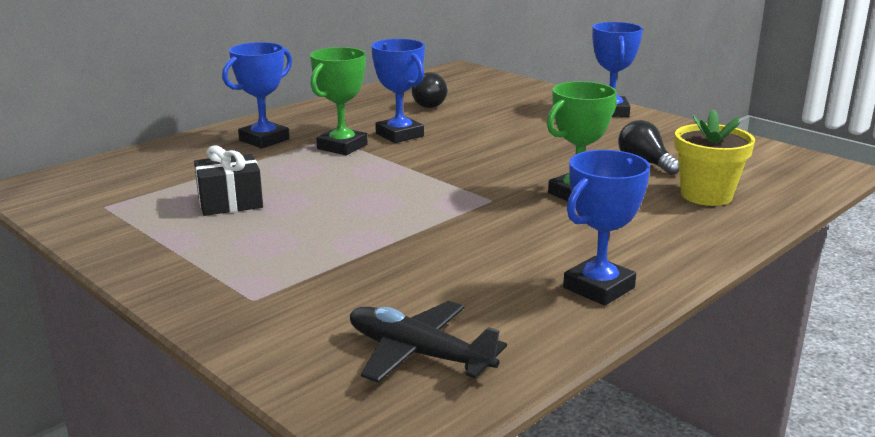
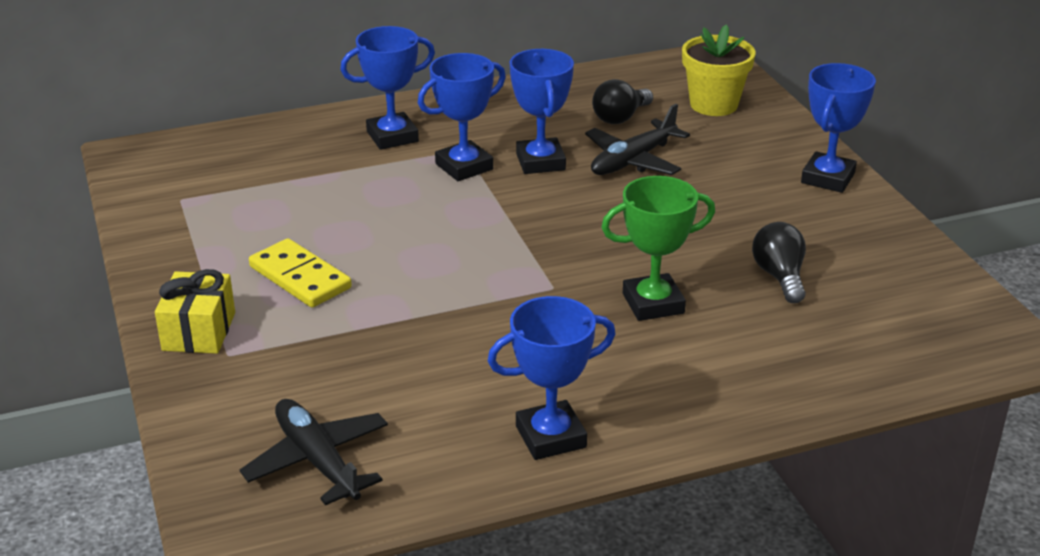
camera: 25 degrees right, 10 degrees up
(207, 289) = (199, 331): none -> yellow gift
(230, 202) = (294, 223): black gift -> none
(270, 234) = (300, 277): none -> yellow domino
(342, 147) = (464, 167): green trophy -> blue trophy
(467, 124) = (633, 160): none -> black plane
(706, 195) = (800, 345): yellow flower pot -> yellow flower pot (713, 104)

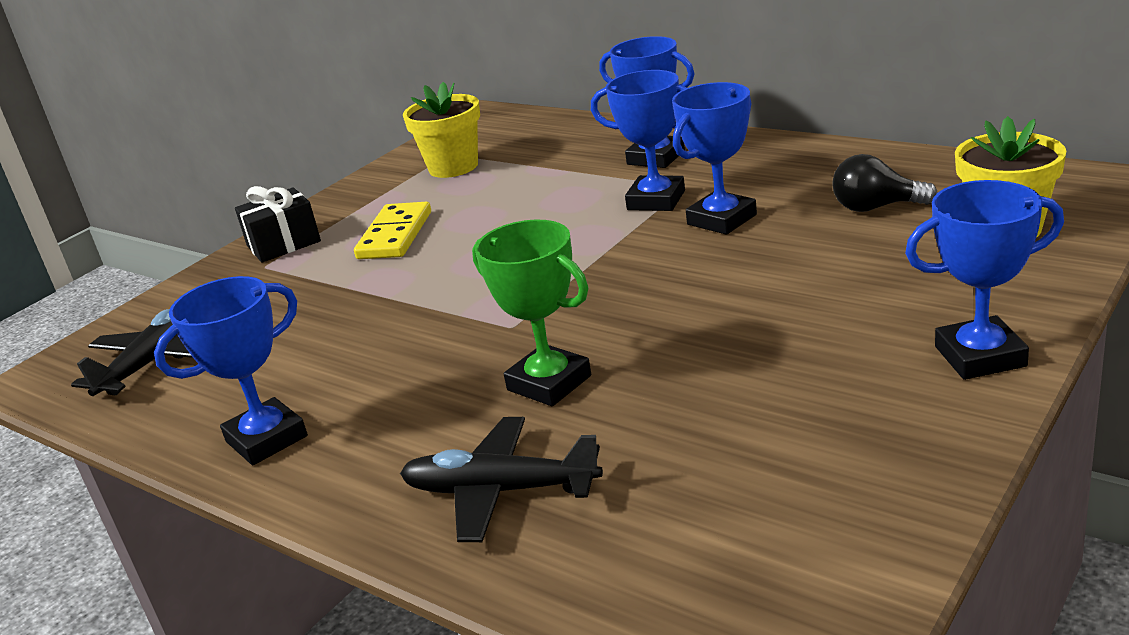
camera: 60 degrees right, 5 degrees down
(199, 331) = (283, 244): yellow gift -> black gift
(215, 207) = (453, 167): none -> yellow flower pot
(550, 437) = (266, 439): blue trophy -> blue trophy turned 75 degrees counterclockwise
(633, 160) = (803, 251): black plane -> black plane (500, 491)
(779, 276) = (705, 426): black light bulb -> none

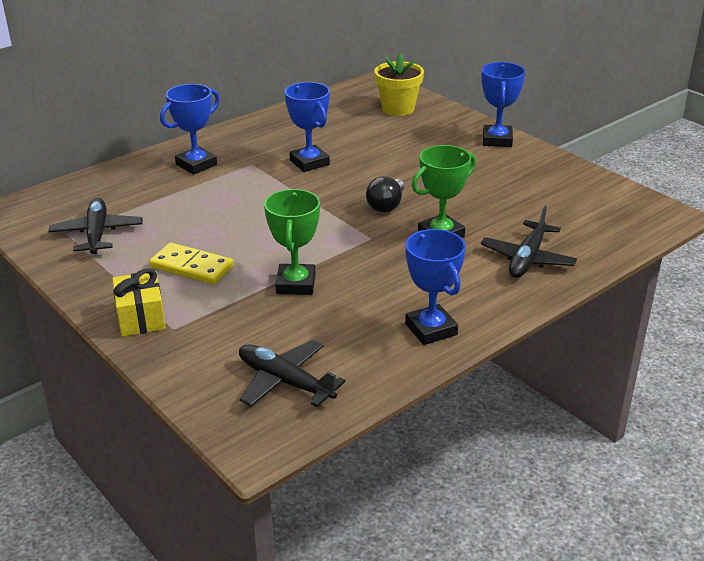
camera: 80 degrees left, 5 degrees up
(283, 244) = (141, 318): black gift -> yellow gift
(369, 307) = (296, 284): none -> green trophy
(453, 167) = (97, 233): yellow flower pot -> black plane
(656, 200) = (259, 175): blue trophy -> none
(876, 207) = (343, 126): black light bulb -> black light bulb (386, 206)

